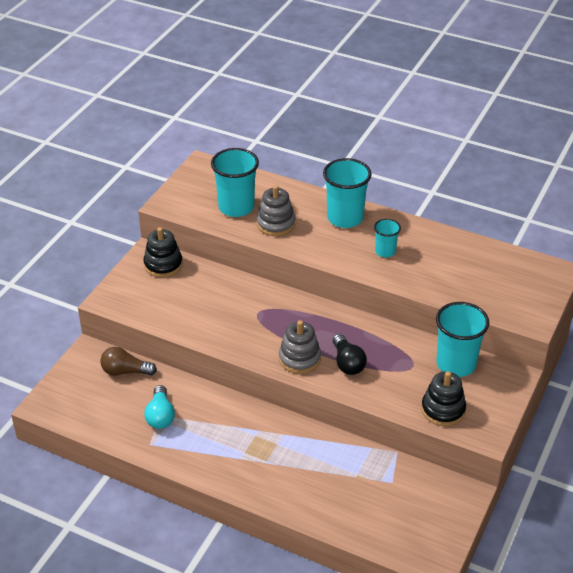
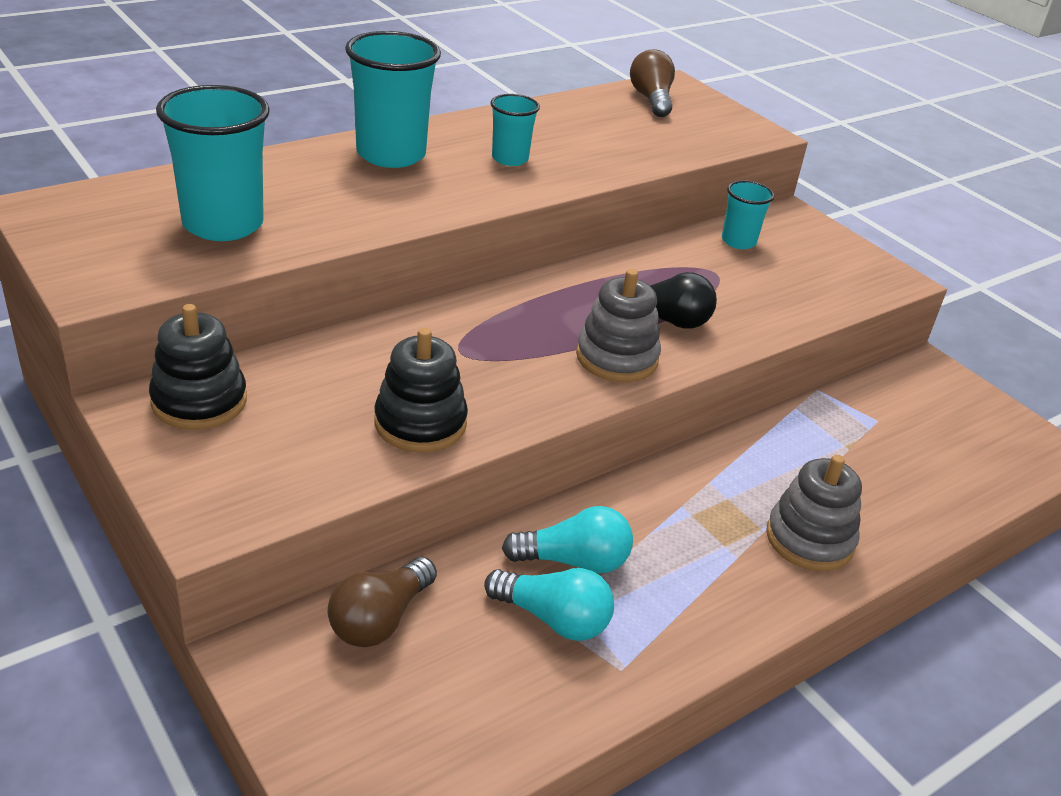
camera: 65 degrees left, 5 degrees down
(196, 409) = (574, 561): none -> turquoise light bulb
(276, 224) = (323, 209): grey stacking toy -> grey stacking toy (809, 539)
(443, 410) = (824, 287): black stacking toy -> black stacking toy (420, 423)
(456, 364) = (738, 241): turquoise cup -> turquoise cup, size x0.55
(521, 269) = (651, 99): none -> brown light bulb

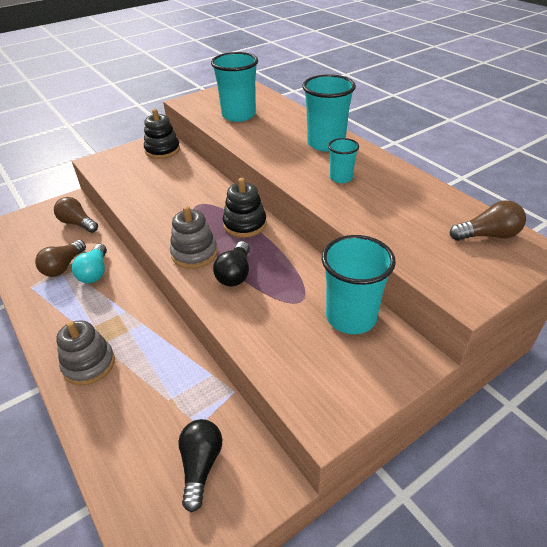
camera: 95 degrees right, 5 degrees up
(420, 423) = (144, 197): black stacking toy -> black stacking toy (245, 224)
(553, 619) = (63, 266): turquoise light bulb -> brown light bulb
(738, 241) = (351, 317): turquoise cup -> turquoise cup, size x1.83
(930, 419) = (200, 465): none -> black light bulb

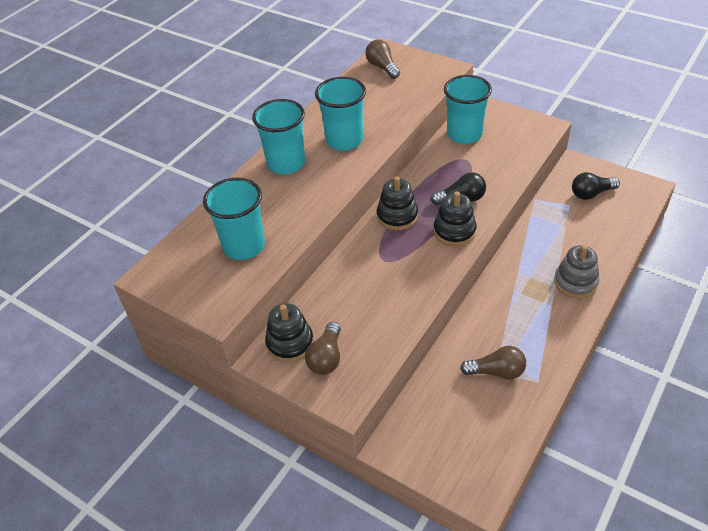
camera: 110 degrees left, 5 degrees up
(77, 223) = (427, 406): brown light bulb -> brown light bulb (326, 357)
(95, 272) = (487, 340): turquoise light bulb -> none
(194, 253) = (454, 231): grey stacking toy -> black stacking toy
(341, 178) = (344, 140): turquoise cup -> turquoise cup, size x1.83

